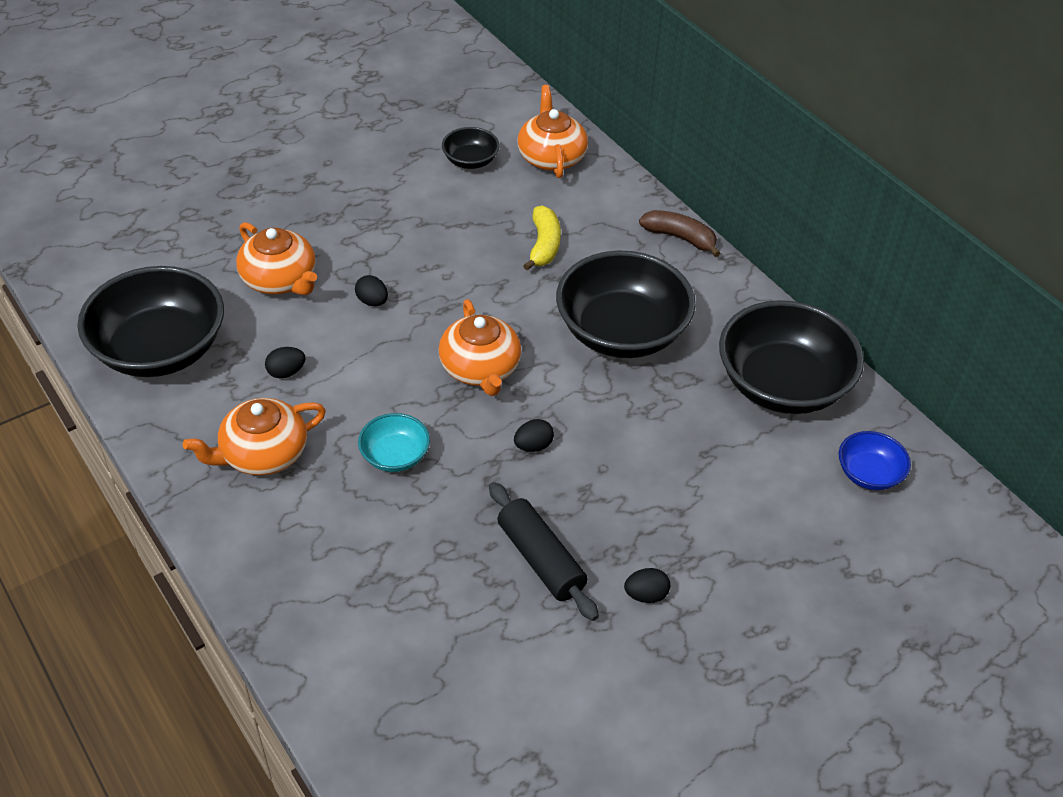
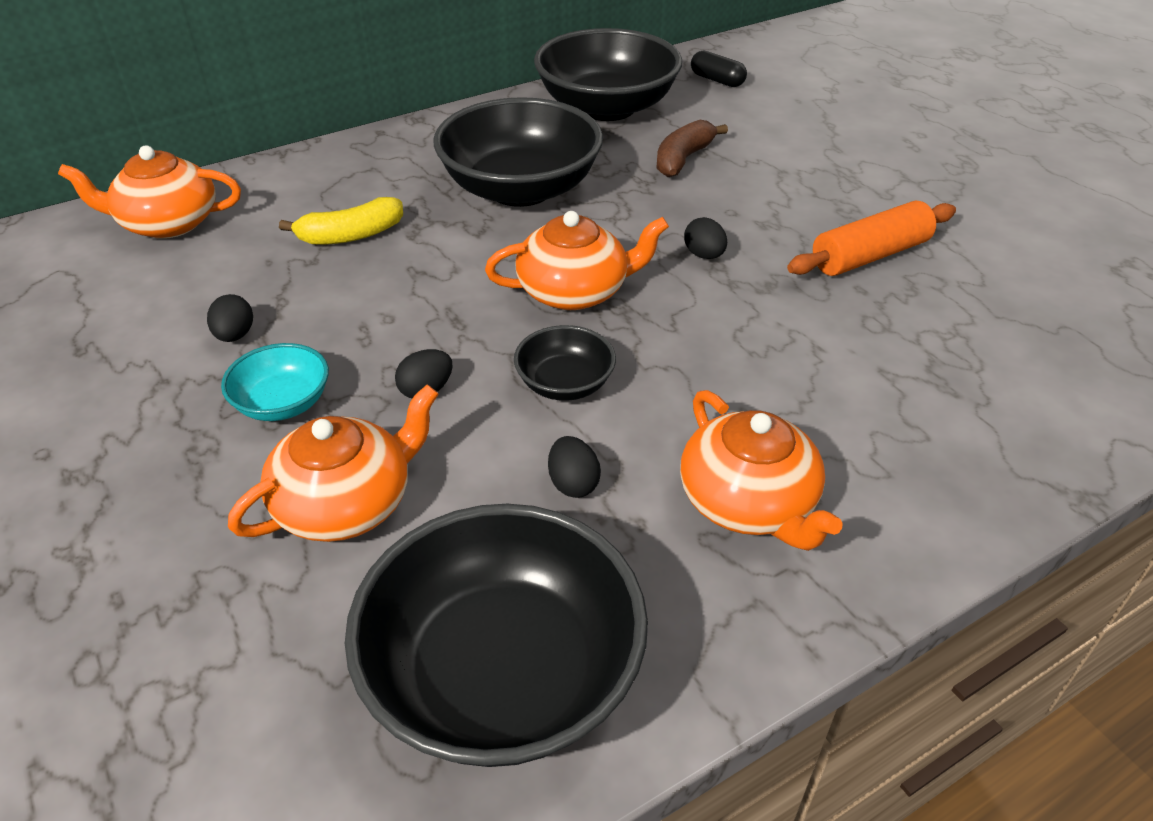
camera: 85 degrees left, 5 degrees down
(395, 456) = (734, 364): turquoise bowl -> turquoise bowl (283, 403)
(470, 161) = (134, 292): black bowl -> black bowl (565, 384)
(540, 559) = (870, 256): black rolling pin -> orange rolling pin
(544, 245) = (351, 235): yellow banana -> yellow banana turned 150 degrees clockwise
(646, 595) = (893, 196): black egg -> black egg (235, 335)
(680, 238) = (370, 144): brown banana -> brown banana (683, 159)
(869, 474) = (717, 80): blue bowl -> black capsule

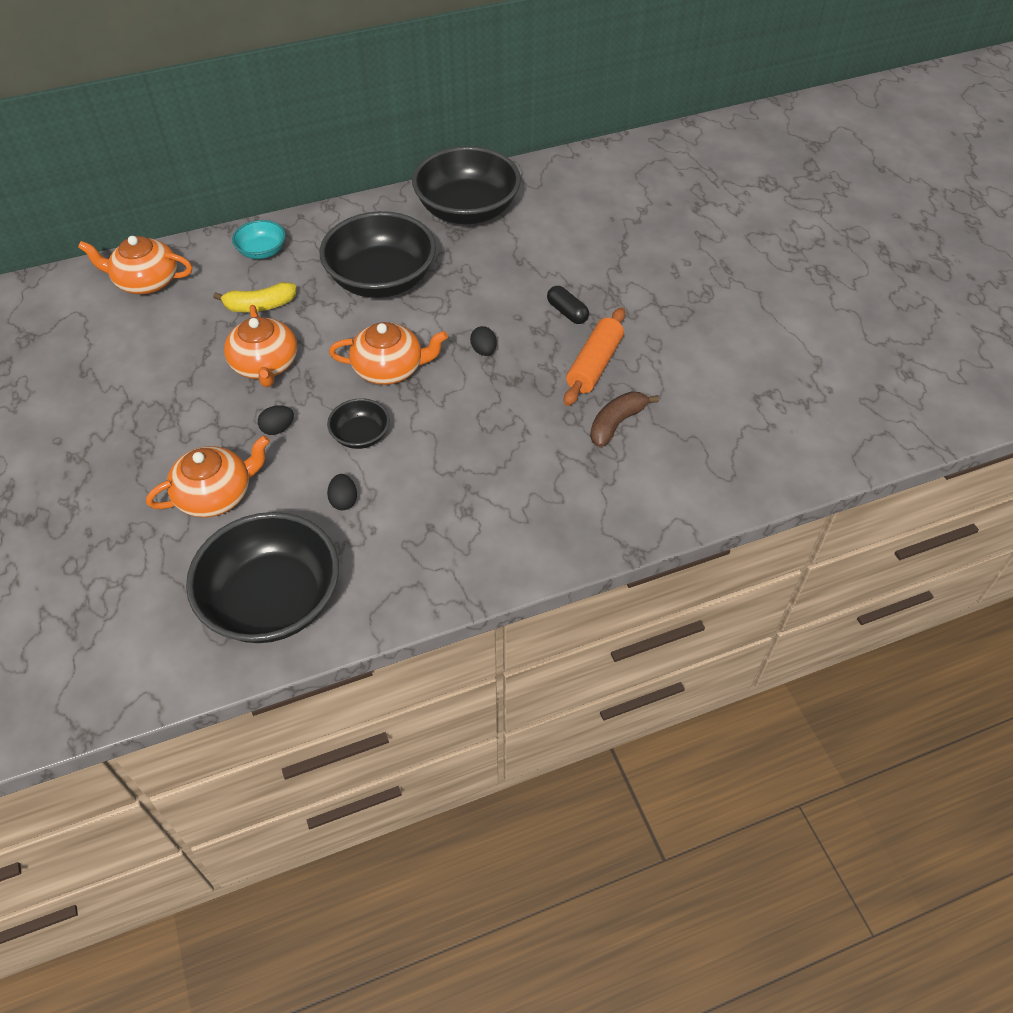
camera: 10 degrees right, 10 degrees up
(235, 335) = (174, 375): black egg -> none
(283, 403) = (194, 426): turquoise bowl -> turquoise bowl (262, 251)
(683, 159) = (503, 266): brown banana -> brown banana (616, 423)
(717, 80) = (559, 191): black capsule -> black capsule (567, 312)
(749, 502) = (438, 526): orange teapot -> orange teapot (265, 365)
(870, 256) = (594, 365): orange rolling pin -> orange rolling pin turned 45 degrees counterclockwise

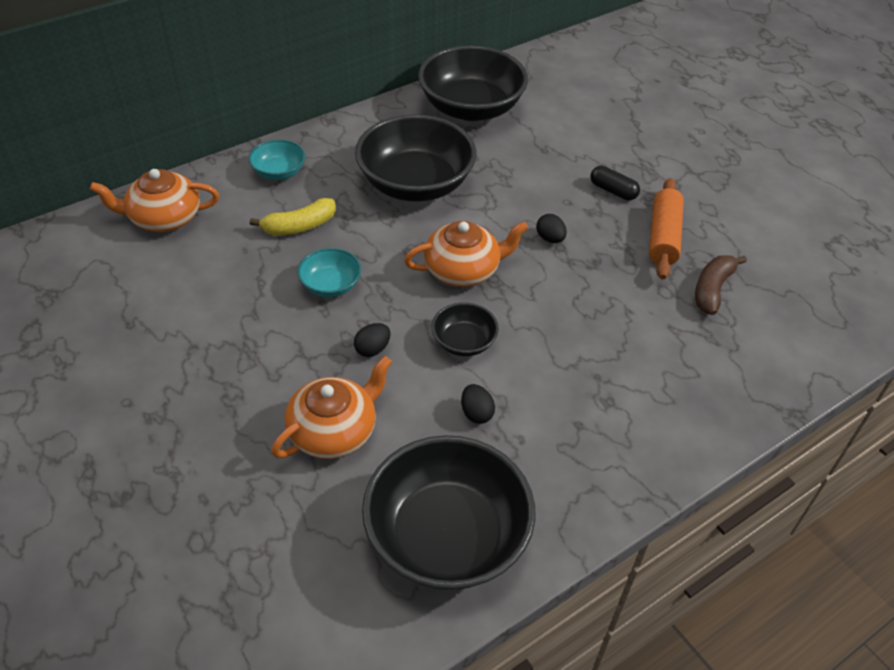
camera: 15 degrees left, 5 degrees down
(265, 365) = (331, 285): orange teapot -> turquoise bowl

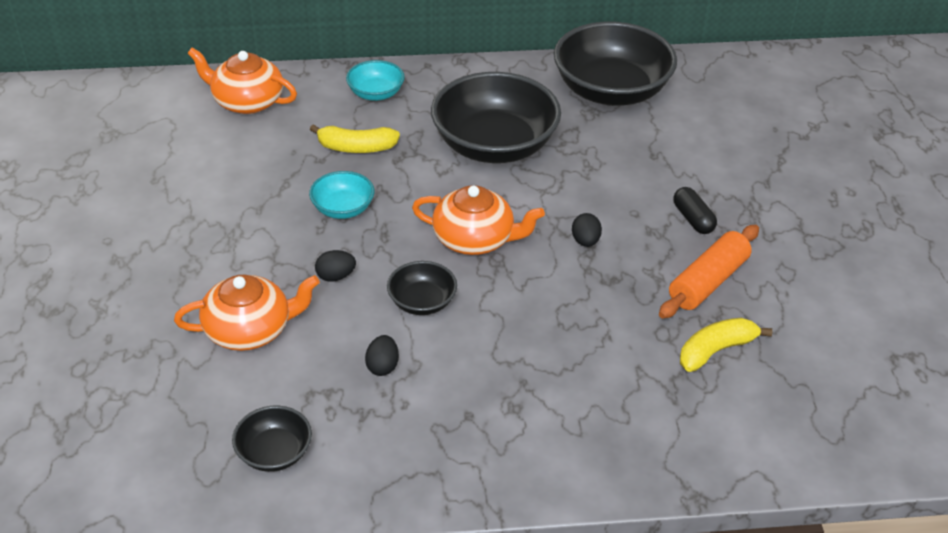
camera: 30 degrees right, 5 degrees down
(447, 536) = (274, 453): black bowl -> black bowl, size x0.48
(712, 289) = (716, 350): brown banana -> yellow banana

